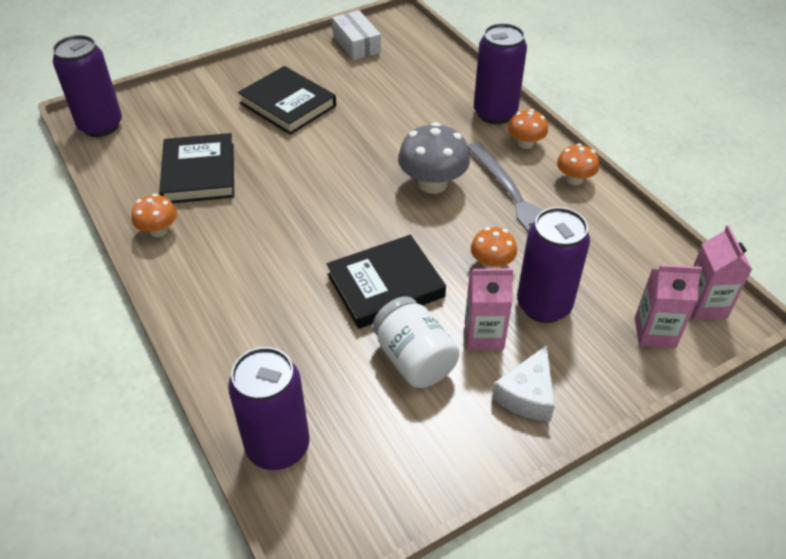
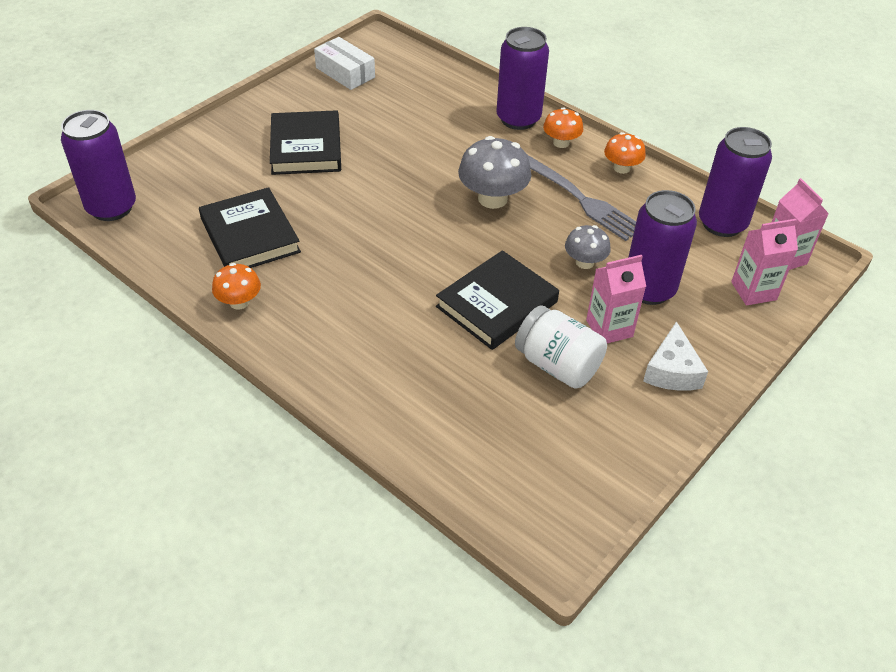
camera: 20 degrees left, 0 degrees up
(278, 446) = (472, 474): purple can -> purple can (722, 223)
(288, 104) = (306, 147): black book -> black book turned 60 degrees clockwise
(491, 264) = (584, 262): orange mushroom -> grey mushroom

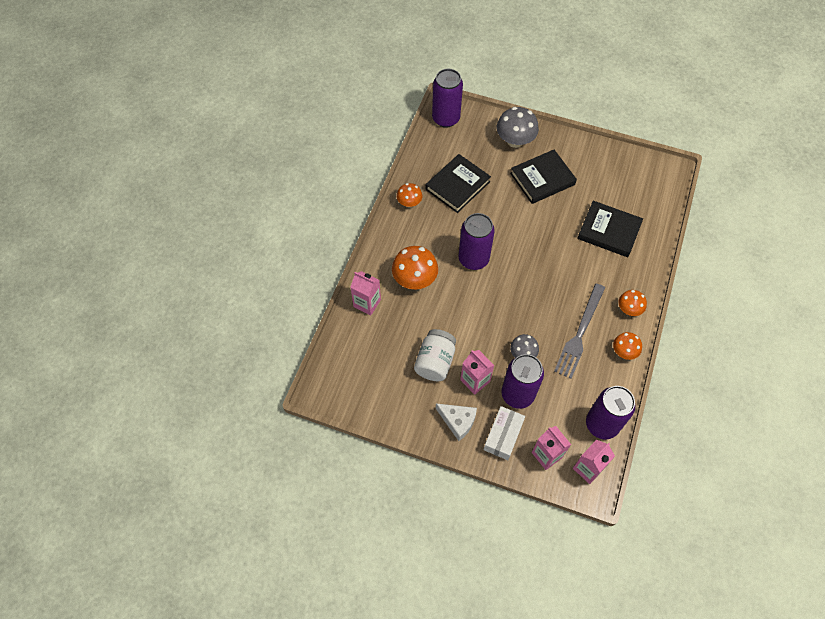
camera: 70 degrees right, 15 degrees up
(345, 72) = (625, 168): white box -> white box (503, 435)
(391, 342) = (415, 279): none -> orange mushroom
(403, 420) = (367, 303): none -> pink carton
(492, 198) = (552, 288): grey mushroom -> grey mushroom (515, 140)
(497, 304) = (465, 319): black book -> black book (609, 231)
(518, 119) = (638, 277): purple can -> purple can (473, 259)
(672, 371) = (458, 421): white cheese -> white cheese turned 135 degrees counterclockwise

